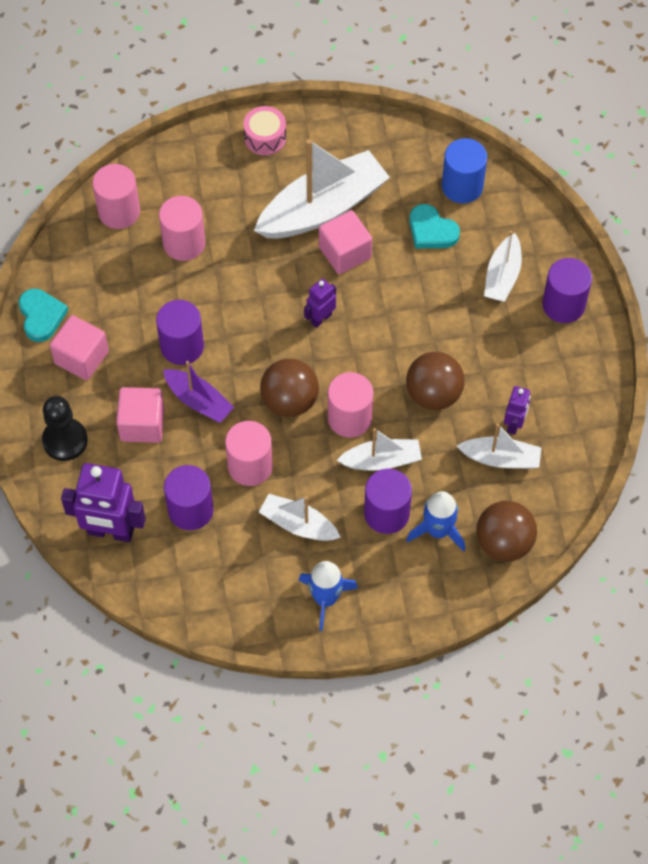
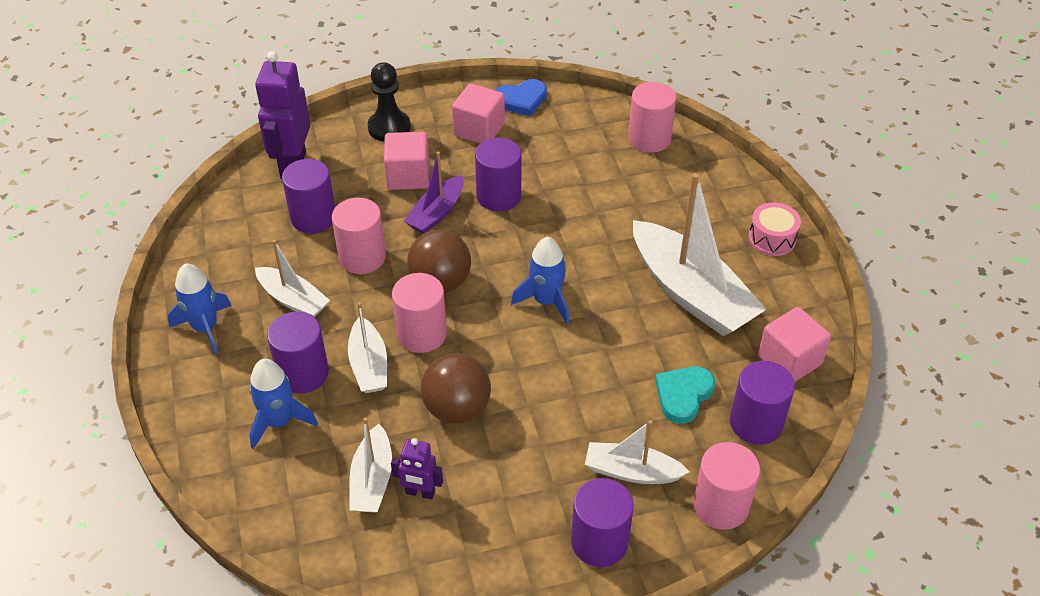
camera: 85 degrees right, 15 degrees down
(41, 316) = (521, 100): turquoise heart -> blue heart
(184, 243) = (621, 187): pink cylinder -> pink cylinder (721, 505)
(298, 524) = (293, 300): white boat -> white boat turned 105 degrees clockwise
(321, 318) = (546, 301): purple robot -> blue rocket
(345, 253) = (635, 316): pink cube -> pink cube (789, 360)
(462, 186) = (756, 423): blue cylinder -> purple cylinder
(504, 542) = (259, 488): brown ball -> none

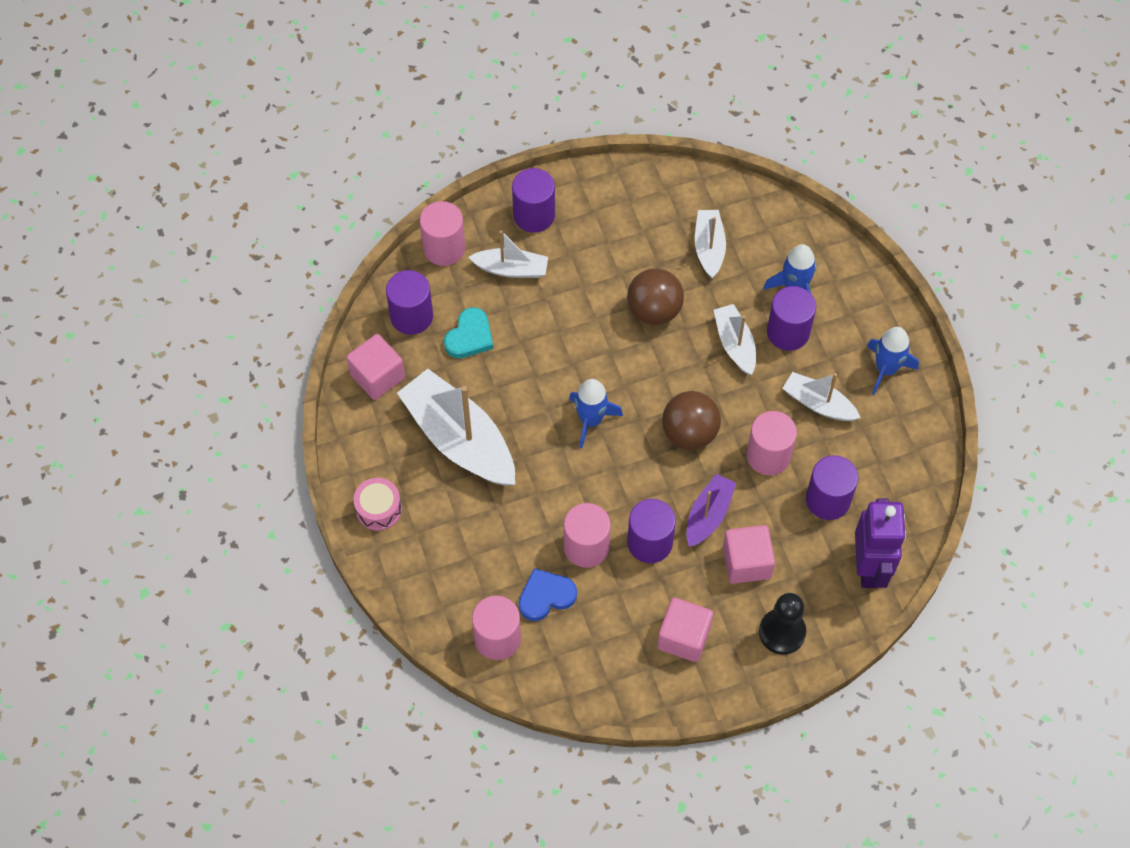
camera: 175 degrees right, 15 degrees up
(420, 492) = (671, 241): purple robot -> none
(422, 334) = (696, 377): pink cylinder -> pink cylinder (586, 547)
(521, 100) = (643, 689): blue heart -> blue heart (546, 596)

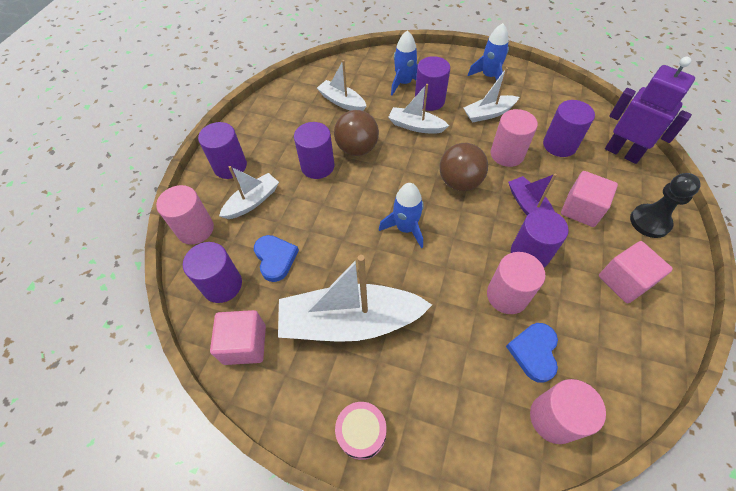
camera: 50 degrees left, 5 degrees down
(469, 336) = (275, 258): turquoise heart -> blue heart
(600, 291) = (317, 166): none -> purple cylinder

